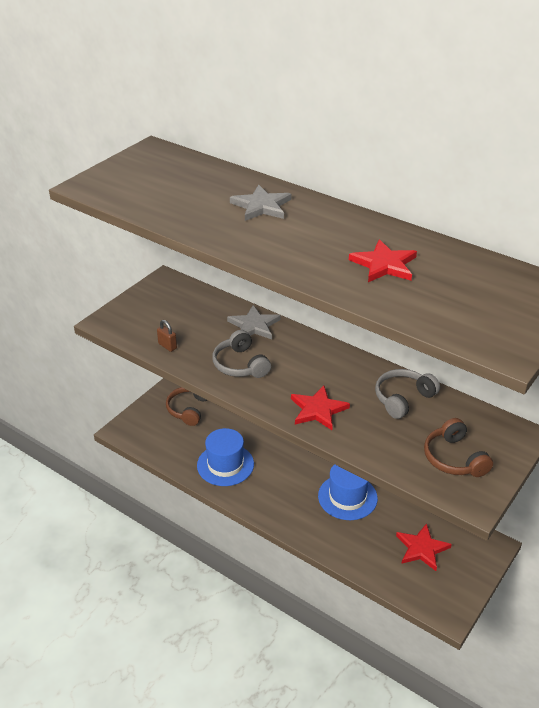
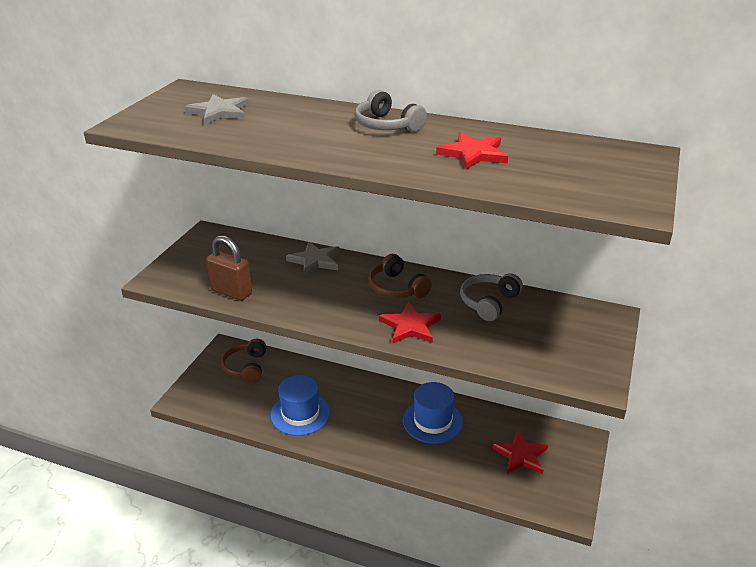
camera: 15 degrees left, 5 degrees down
(167, 346) = (231, 292): brown padlock -> brown padlock, size x1.90
(240, 364) = (314, 297): grey headphones -> grey headphones (387, 125)
(261, 206) = (323, 121): grey star -> grey star (219, 112)
(454, 458) = (561, 347): brown headphones -> brown headphones (397, 288)

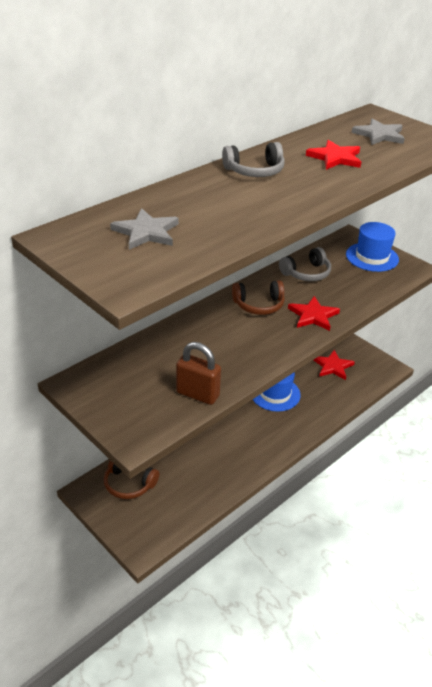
camera: 65 degrees left, 5 degrees up
(231, 292) = (198, 394): brown padlock -> brown padlock turned 60 degrees clockwise
(300, 413) = (218, 466): blue hat -> blue hat (372, 257)
(315, 260) = (184, 332): grey star -> grey star (379, 135)
(488, 302) = (306, 273): grey headphones -> grey headphones turned 90 degrees counterclockwise

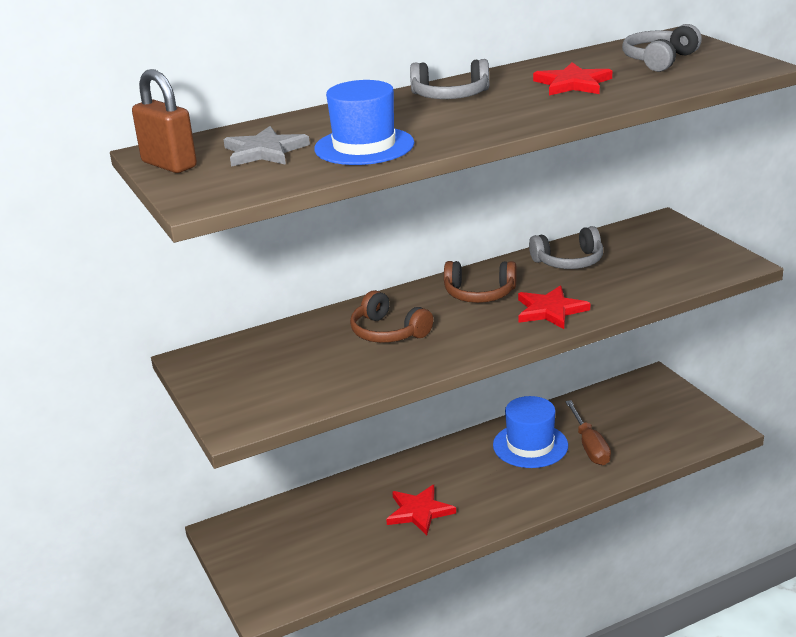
camera: 20 degrees right, 10 degrees down
(129, 484) = (280, 530): brown headphones -> brown headphones (388, 332)
(198, 394) = (341, 384): brown padlock -> brown padlock (169, 165)
(313, 389) = (589, 446): none -> brown screwdriver
(332, 366) = (633, 419): red star -> red star (419, 512)
(372, 257) = (679, 247): blue hat -> blue hat (364, 146)
(379, 135) = (659, 60): grey star -> grey headphones

